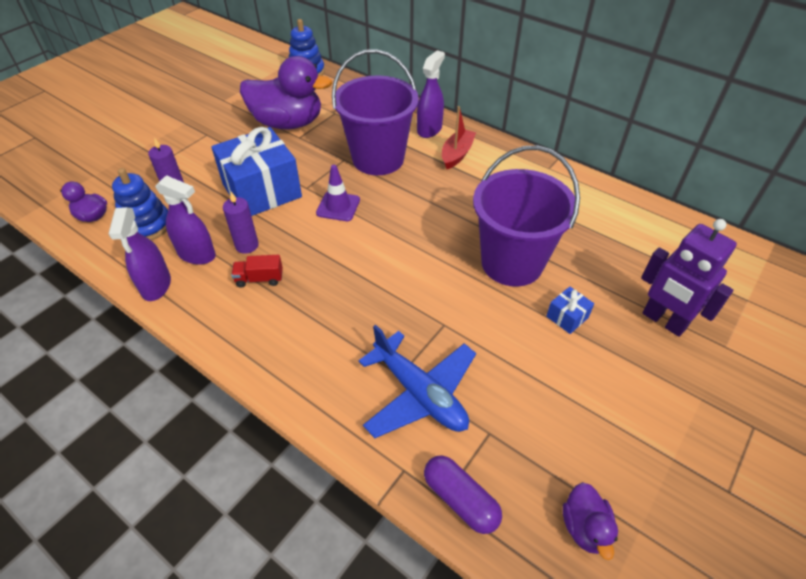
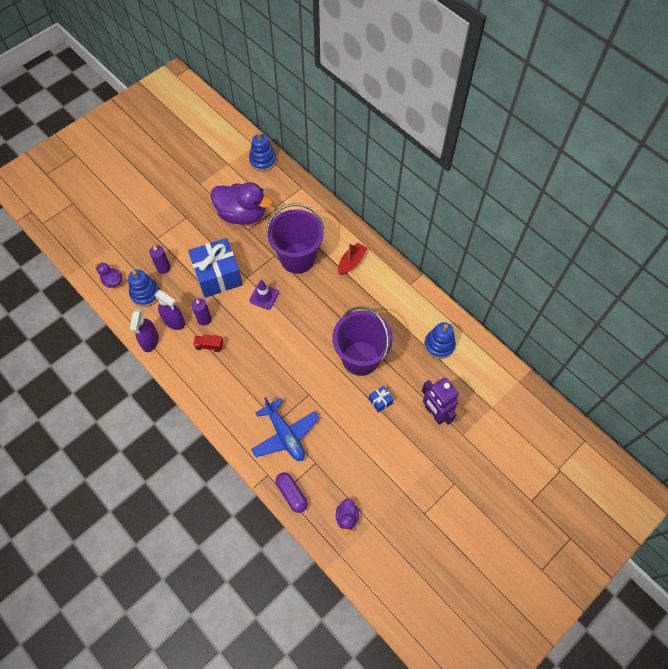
camera: 10 degrees right, 15 degrees up
(429, 129) = (339, 235): purple spray bottle -> none
(624, 231) = (439, 345): none -> blue stacking toy

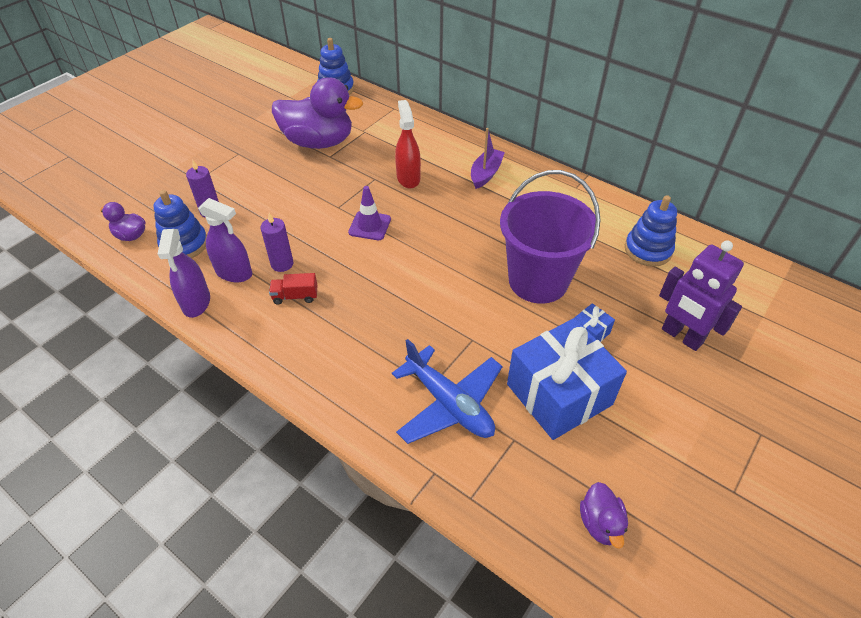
camera: 10 degrees left, 15 degrees down
(218, 275) = (295, 210): blue gift -> blue gift (559, 394)
(291, 494) = (487, 499): purple capsule -> none
(297, 258) = (408, 178): purple bucket -> red spray bottle
(351, 262) = (486, 174): red boat -> purple boat

